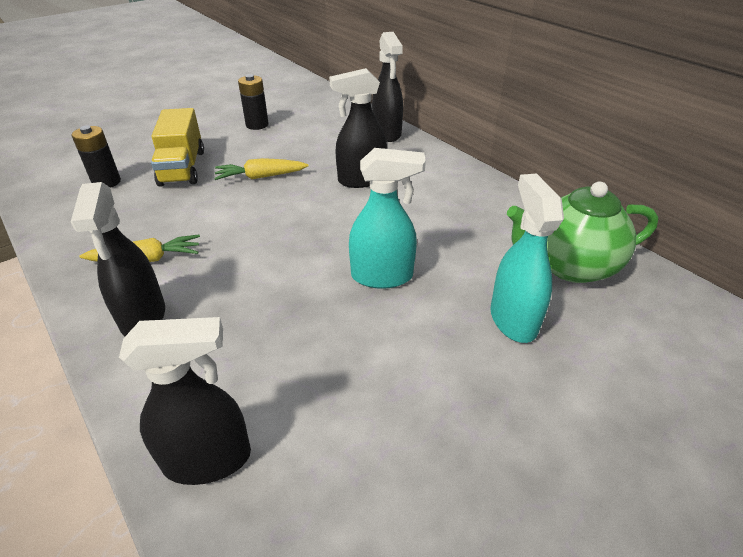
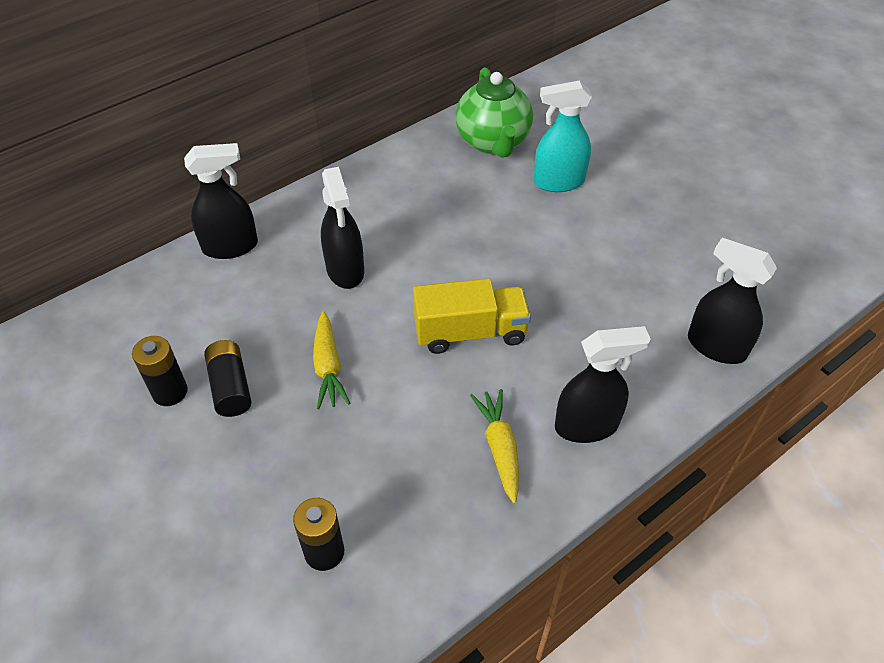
camera: 90 degrees left, 10 degrees up
(182, 168) = (292, 462): yellow truck -> yellow truck (470, 332)
(208, 459) = (715, 346): black spray bottle -> black spray bottle turned 45 degrees counterclockwise
(254, 143) = (231, 387): none -> black battery
(382, 276) = (514, 254): turquoise spray bottle -> none

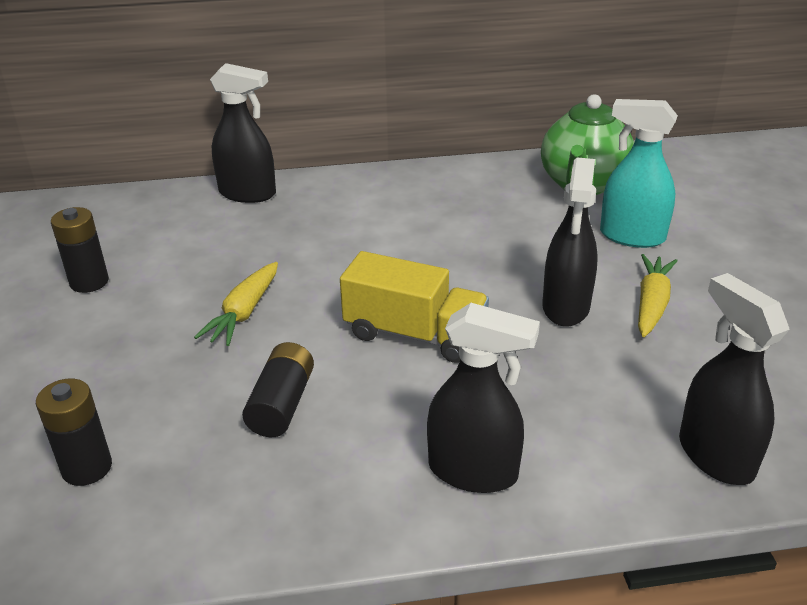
camera: 30 degrees right, 15 degrees down
(231, 387) = (142, 297): black battery -> black battery (282, 404)
(345, 270) = (334, 242): black spray bottle -> black spray bottle (566, 307)
(499, 448) = (351, 452): yellow carrot -> yellow carrot (651, 304)

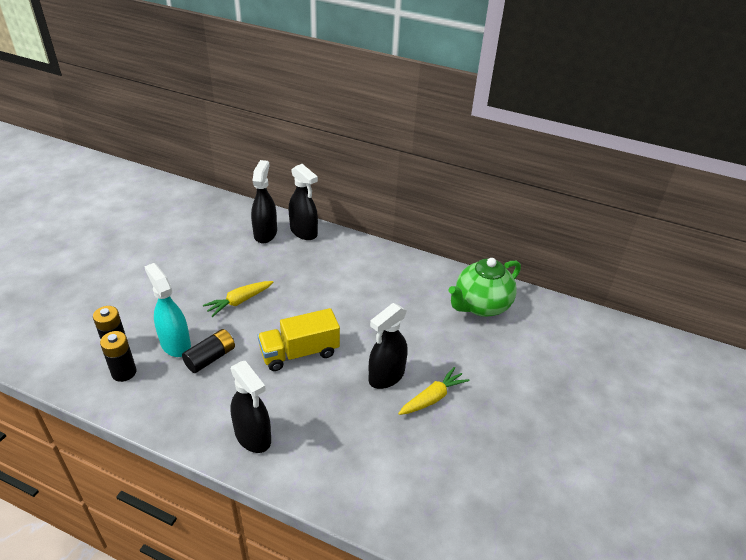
camera: 30 degrees right, 5 degrees up
(89, 282) = (193, 252): black battery -> black battery (124, 372)
(414, 334) = (299, 352): yellow truck -> yellow truck turned 105 degrees clockwise
(631, 236) = (469, 352): turquoise spray bottle -> turquoise spray bottle (175, 344)
(715, 456) = (366, 495): black spray bottle -> black spray bottle (265, 233)

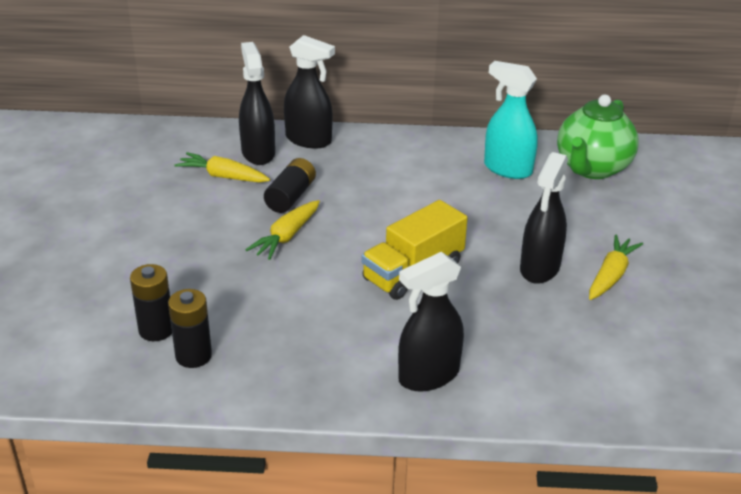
camera: 20 degrees left, 5 degrees down
(175, 344) = (239, 305): turquoise spray bottle -> turquoise spray bottle (507, 169)
(211, 358) = (301, 308): black battery -> black battery (291, 196)
(232, 245) = (223, 176): none -> yellow carrot
(253, 436) = (428, 376): black spray bottle -> black spray bottle turned 120 degrees clockwise

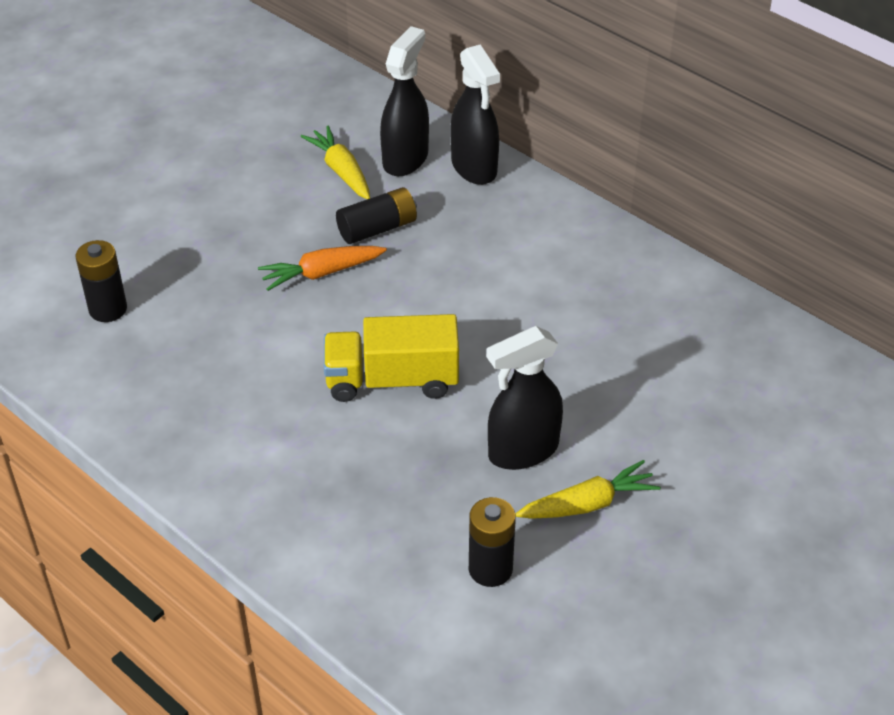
camera: 40 degrees right, 10 degrees up
(193, 356) = (109, 353): black battery -> black battery (490, 569)
(286, 236) = (322, 273): yellow carrot -> orange carrot
(428, 376) = (273, 496): black spray bottle -> none
(507, 169) = (643, 313): turquoise spray bottle -> none
(592, 168) = (745, 364): green teapot -> none

